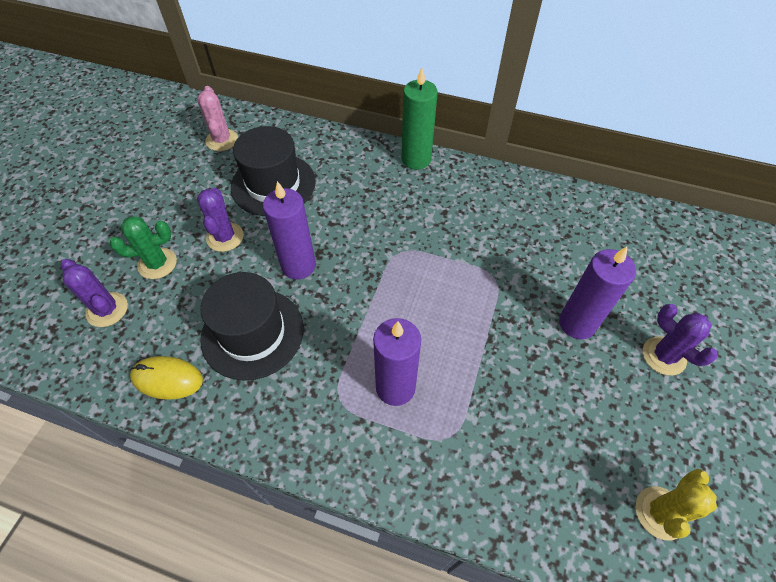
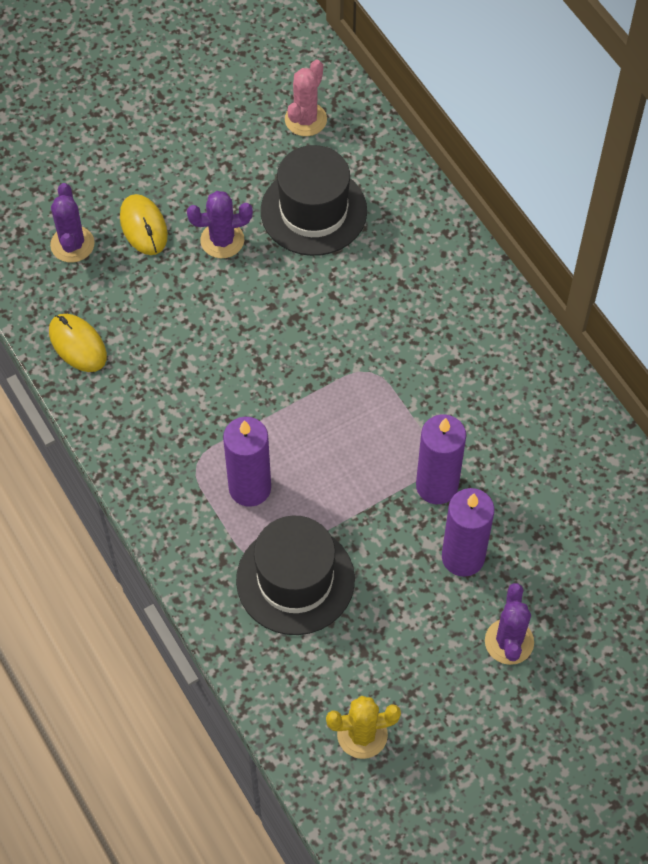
camera: 40 degrees right, 5 degrees up
(157, 263) = (143, 226): green cactus -> yellow mouse
(225, 237) = (222, 240): purple cactus -> purple cactus turned 45 degrees clockwise
(252, 333) = (173, 354): black hat -> black hat (295, 580)
(298, 265) = (264, 318): purple candle -> purple candle (437, 486)
(416, 159) = (485, 281): green candle -> none

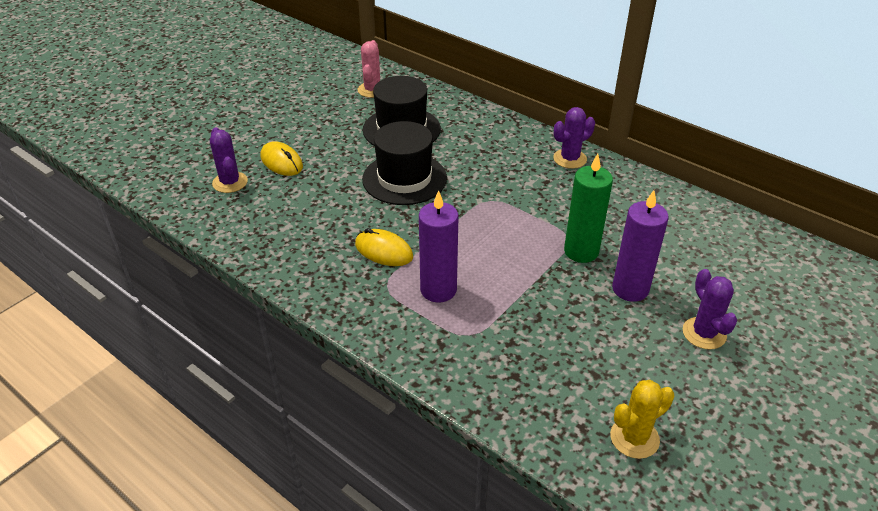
camera: 20 degrees left, 20 degrees down
(77, 344) = (256, 237): yellow mouse -> yellow mouse (383, 251)
(222, 240) = (344, 157): purple cactus -> purple cactus (570, 159)
(295, 580) = (509, 340): black hat -> black hat (404, 178)
(437, 486) = (581, 251): purple candle -> green candle

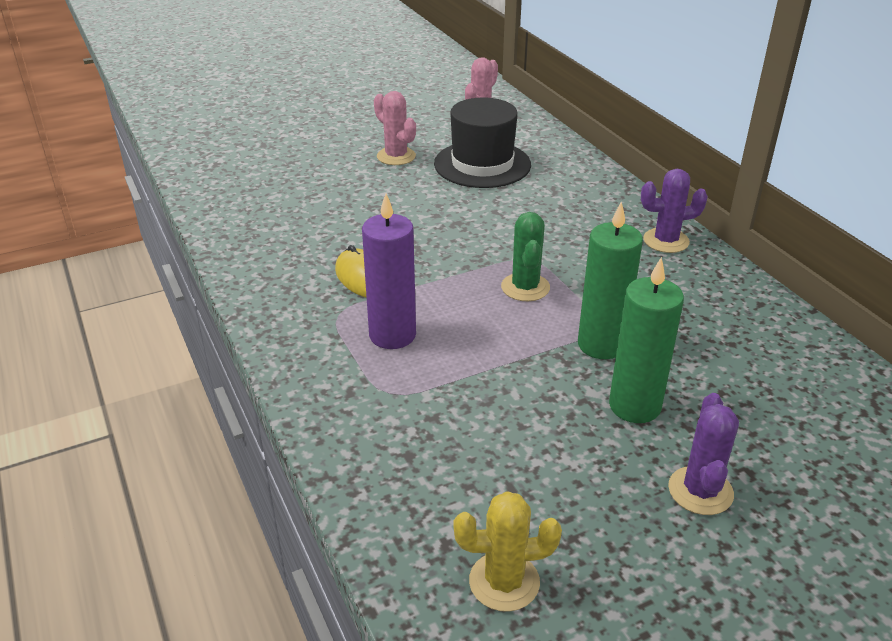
camera: 25 degrees right, 5 degrees down
(230, 182) = (260, 172): purple cactus -> none
(281, 162) = (327, 166): yellow mouse -> none
(330, 139) = (396, 156): none -> pink cactus
(404, 178) = (446, 213): black hat -> none
(503, 223) = (525, 287): none -> green cactus
(630, 289) = (634, 406): purple candle -> green candle

